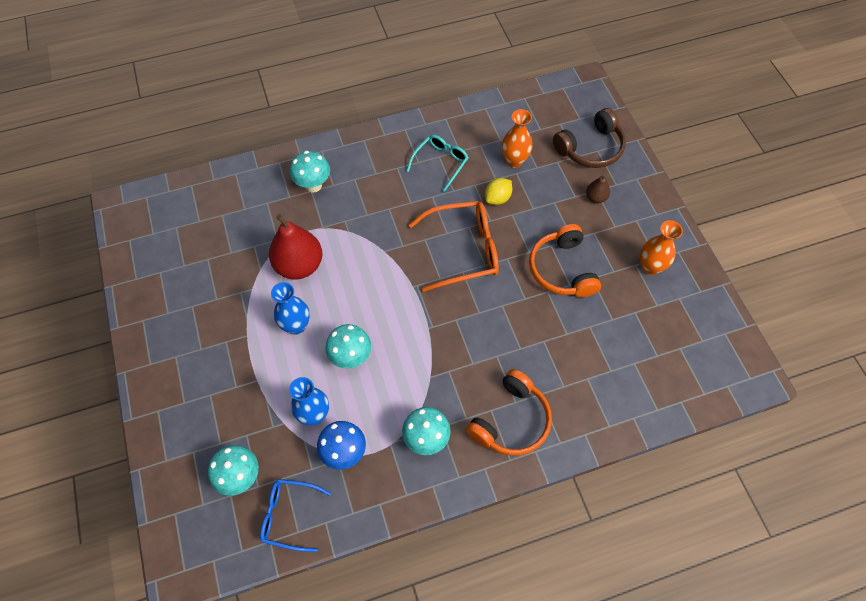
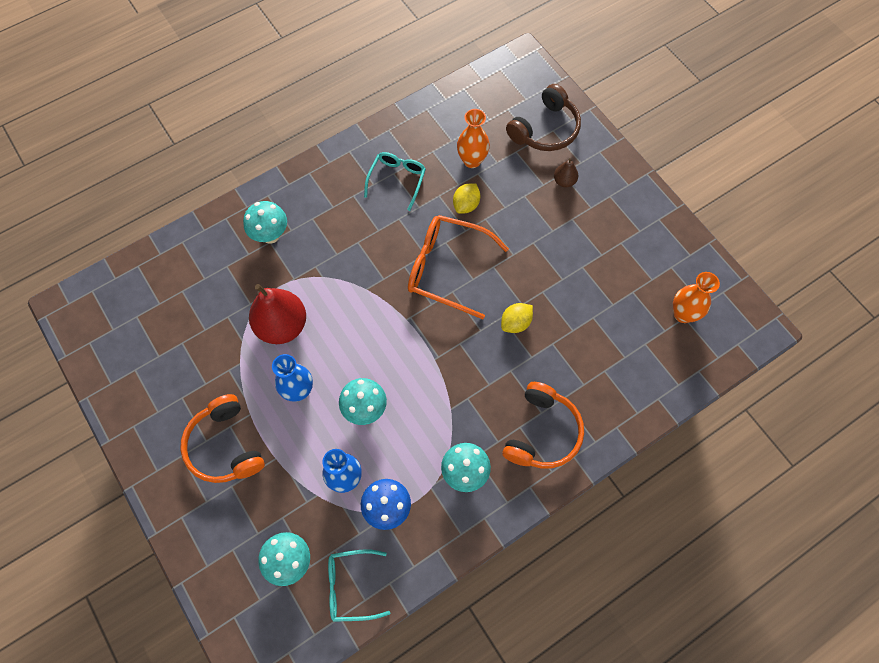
camera: 15 degrees left, 5 degrees up
(289, 515) = (351, 586): blue glasses -> turquoise glasses
(463, 250) = (447, 268): orange glasses -> orange glasses turned 135 degrees counterclockwise
(514, 314) = (515, 323): none -> yellow lemon
(562, 269) = (551, 265): orange headphones -> orange headphones (225, 446)
(650, 267) = (635, 242): orange vase -> orange vase (683, 314)

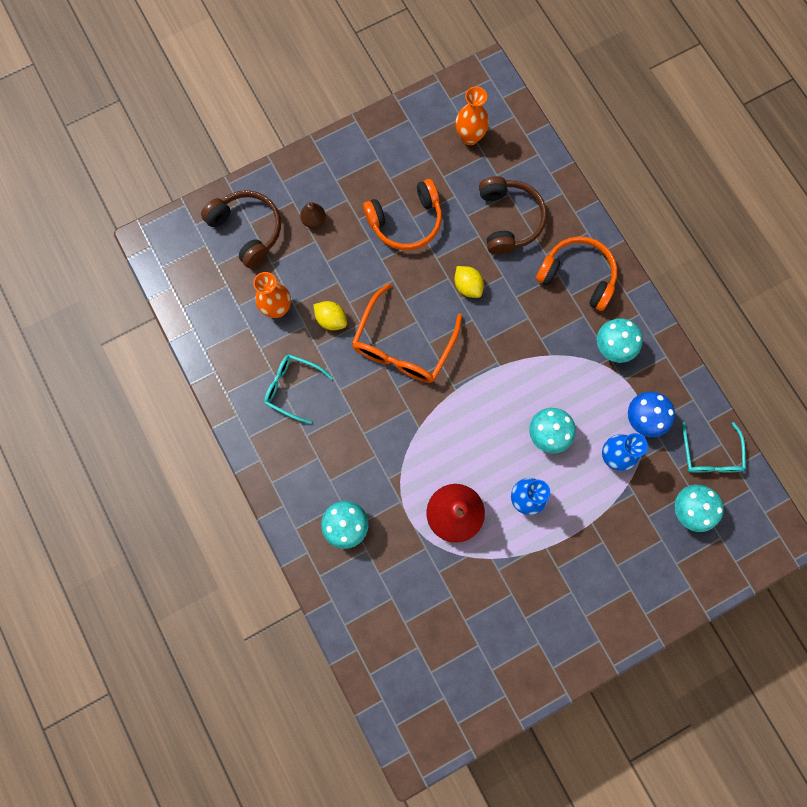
camera: 85 degrees left, 10 degrees up
(225, 446) = (577, 572): orange headphones -> orange headphones (406, 221)
(595, 358) = (508, 220): none -> brown headphones

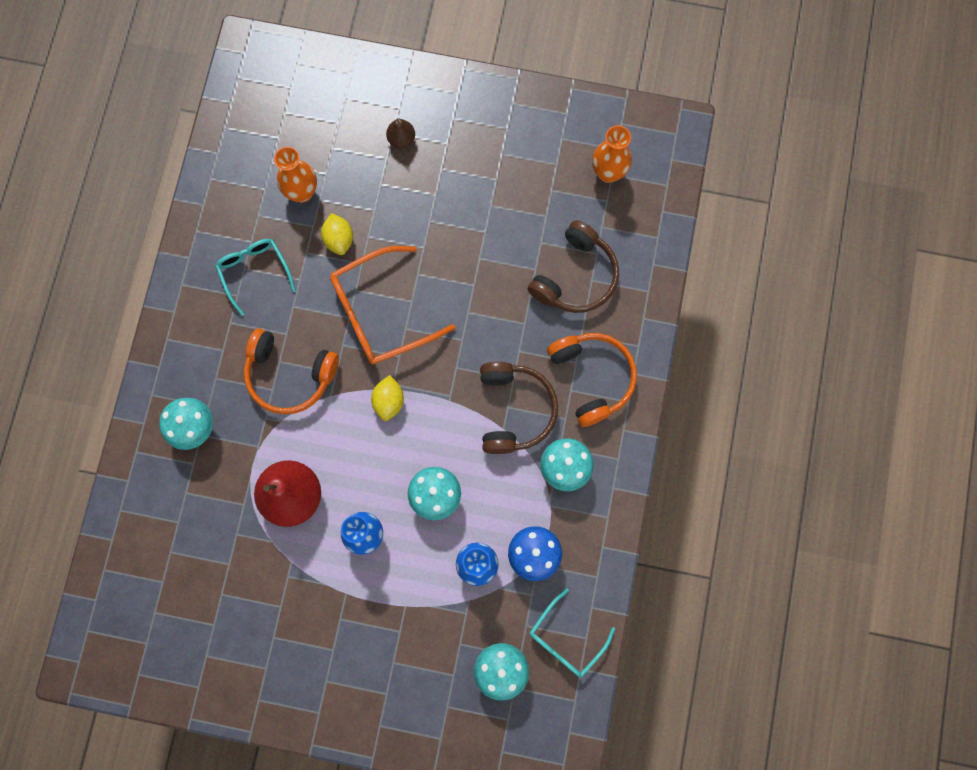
camera: 40 degrees right, 0 degrees up
(247, 230) = (337, 103): brown headphones -> brown headphones (514, 410)
(406, 221) = (481, 204): orange headphones -> orange headphones (290, 375)
(467, 286) = (484, 307): yellow lemon -> yellow lemon (389, 401)

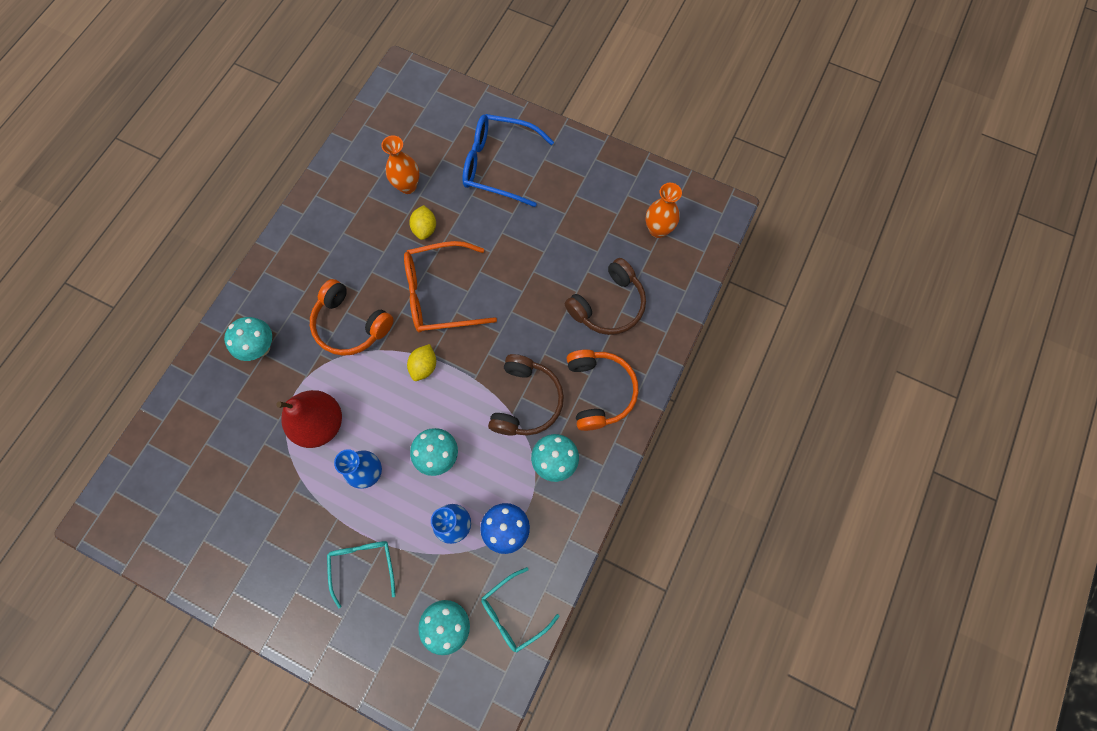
camera: 15 degrees right, 5 degrees down
(254, 272) = (350, 237): turquoise glasses -> turquoise glasses (363, 565)
(401, 139) = (498, 165): brown pear -> blue glasses

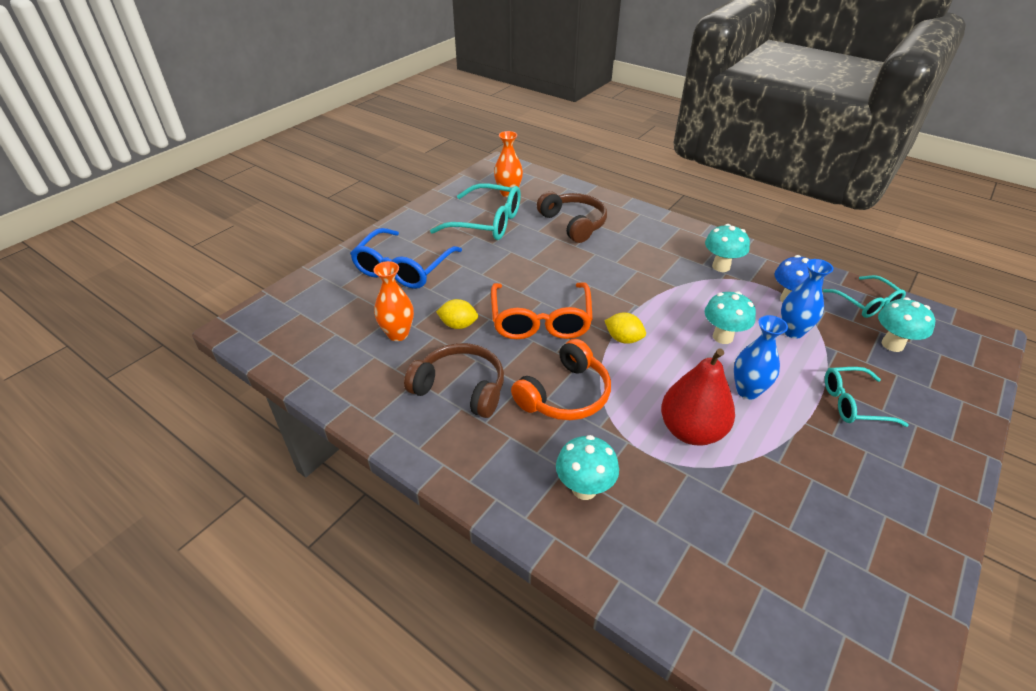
camera: 80 degrees left, 30 degrees down
(526, 401) = (663, 276): brown headphones -> brown headphones (460, 388)
(592, 220) = (487, 222): none -> turquoise glasses
(599, 391) = (654, 237): orange headphones -> none

